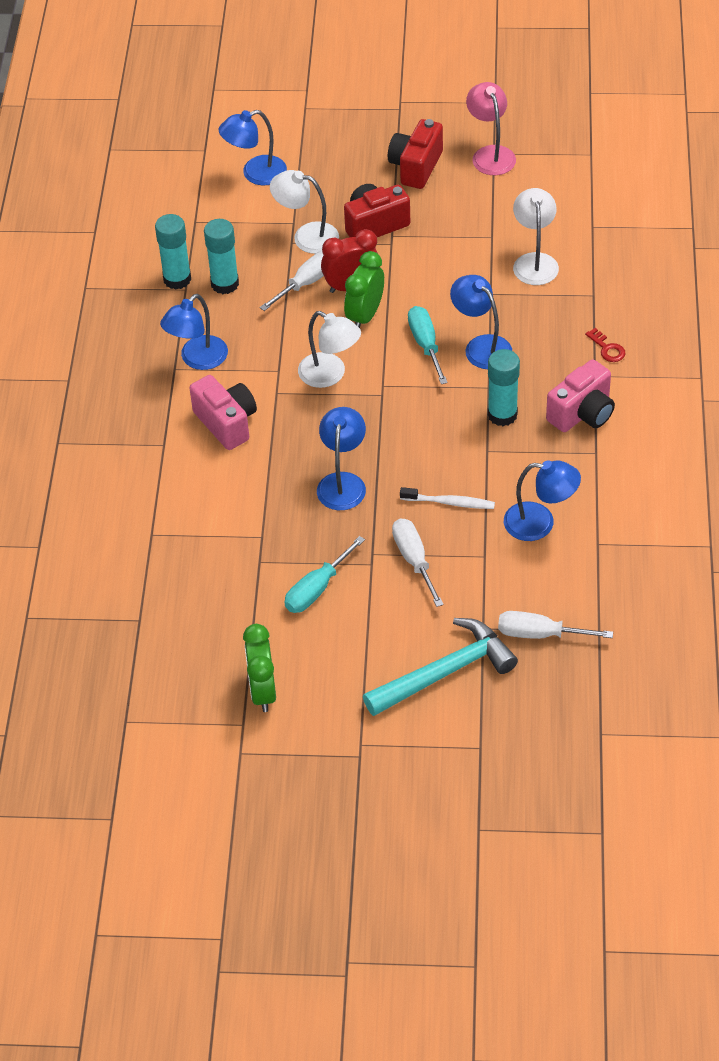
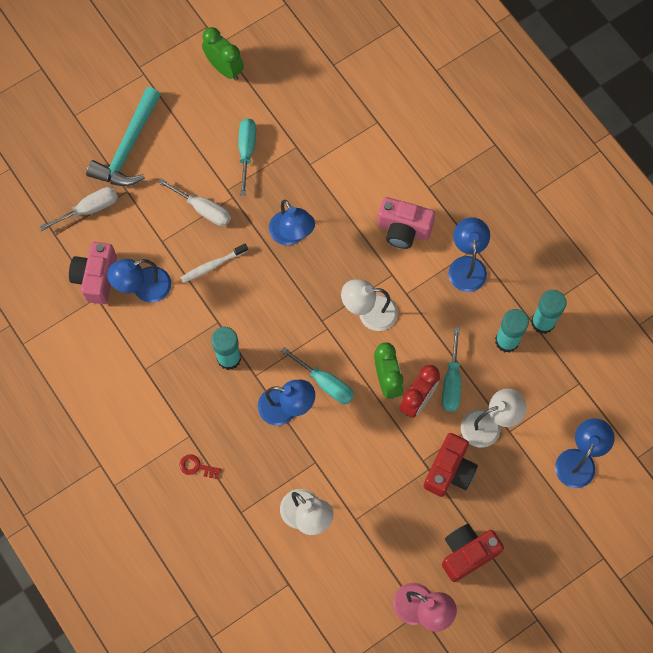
camera: 140 degrees right, 20 degrees up
(307, 282) = (451, 382): white screwdriver -> turquoise screwdriver
(416, 167) = (467, 553): red camera -> red camera turned 105 degrees counterclockwise
(582, 413) = (176, 396): pink camera -> pink camera (96, 278)

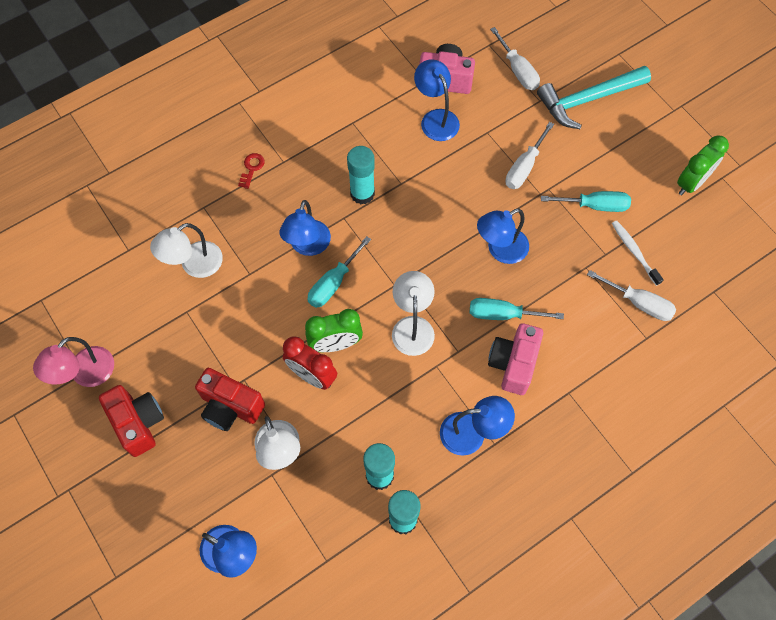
camera: 90 degrees right, 5 degrees down
(128, 147) = (588, 100): turquoise hammer -> turquoise hammer turned 45 degrees counterclockwise
(212, 265) = (462, 177): white toothbrush -> white toothbrush (634, 252)
(345, 124) = (639, 303): none -> white screwdriver
(451, 382) = (331, 412): turquoise screwdriver -> turquoise screwdriver (502, 314)

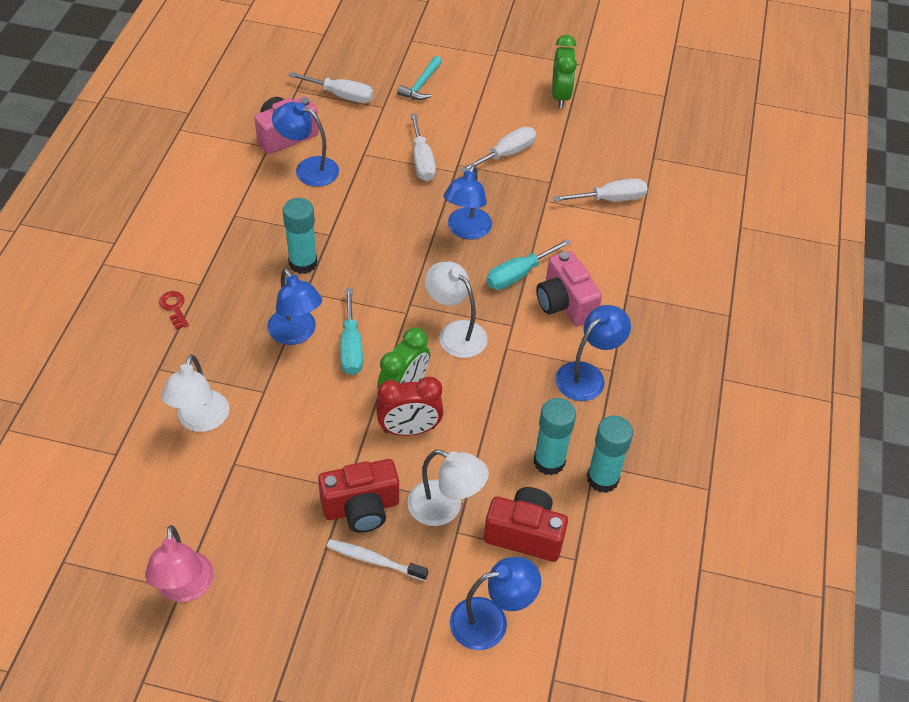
camera: 45 degrees left, 15 degrees down
(138, 423) = (285, 588): red camera -> red camera (525, 534)
(588, 100) = (421, 85): turquoise hammer -> turquoise hammer, size x0.55
(595, 206) = (506, 154): turquoise screwdriver -> white screwdriver
(634, 252) = (569, 167): white toothbrush -> white toothbrush (374, 560)

